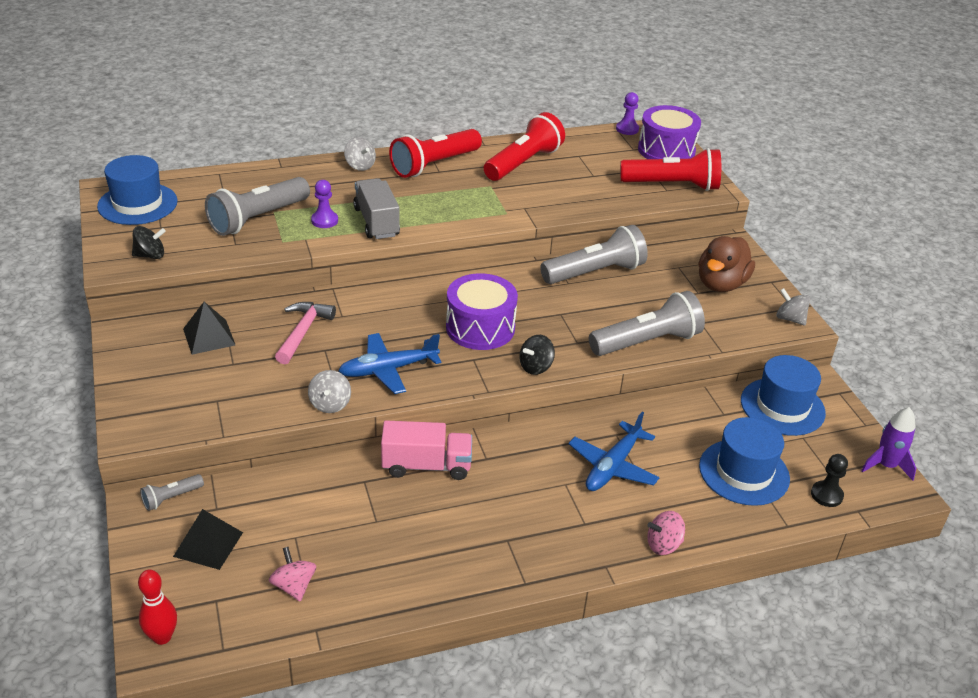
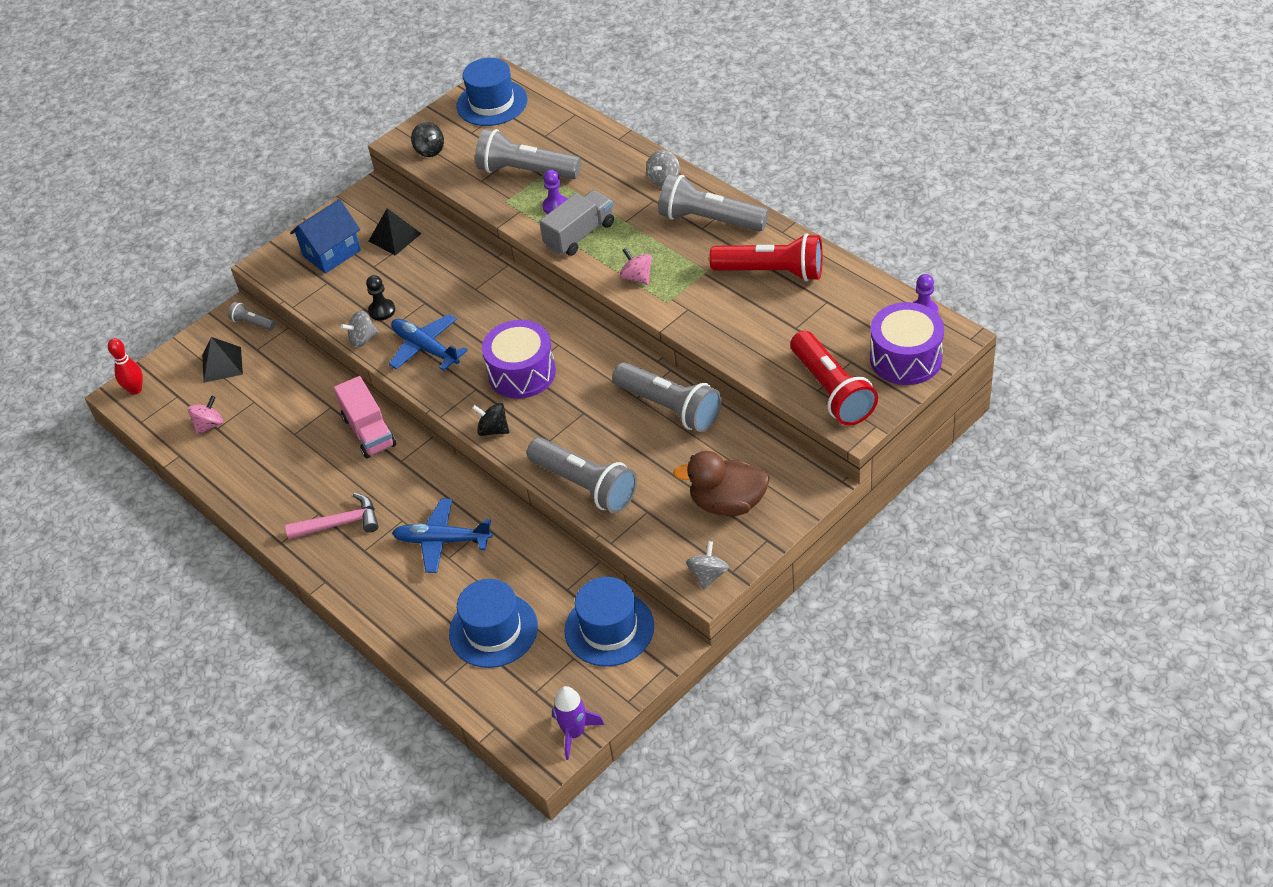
camera: 70 degrees right, 10 degrees up
(177, 383) = (331, 253): none -> blue house
(303, 332) = (438, 279): pink hammer -> pink hammer (340, 523)
(434, 165) = (709, 220): red flashlight -> grey flashlight
(663, 545) = (369, 607): pink spinning top -> pink spinning top (637, 277)
(826, 495) = (501, 698): black pawn -> black pawn (382, 310)

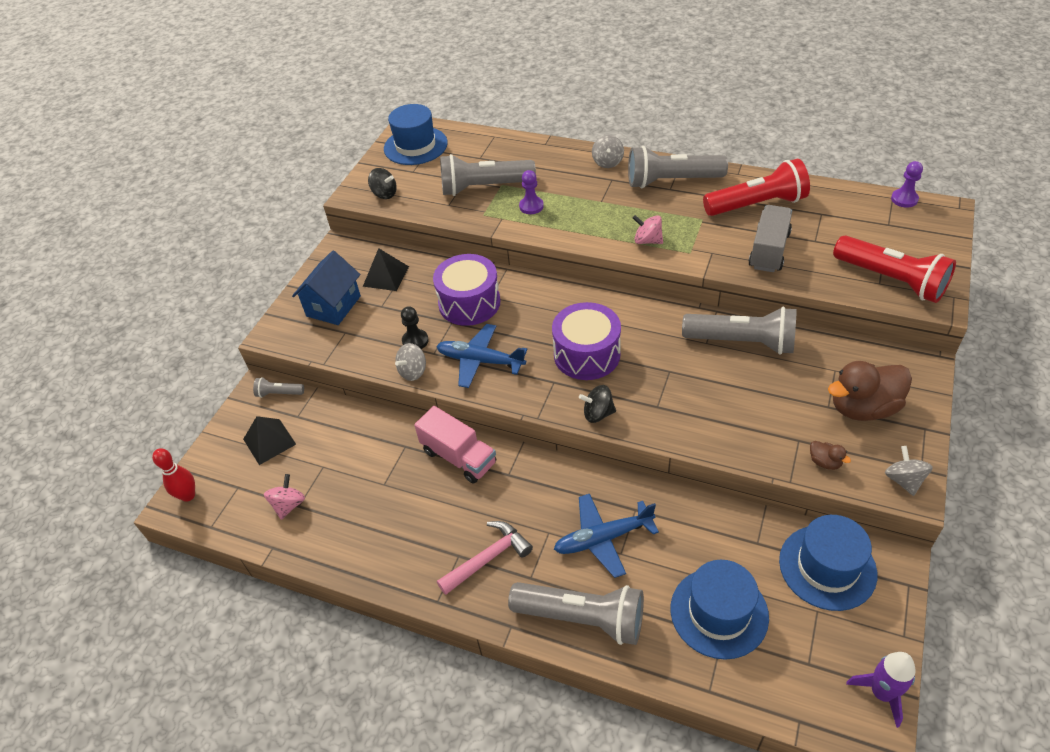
camera: 25 degrees left, 0 degrees up
(580, 235) = (570, 222): grey truck -> grey truck (769, 250)
(585, 485) = (723, 436): grey flashlight -> grey flashlight (582, 618)
(653, 537) = (825, 462): none -> brown duck
(906, 358) = (925, 237): purple drum -> purple drum (469, 303)

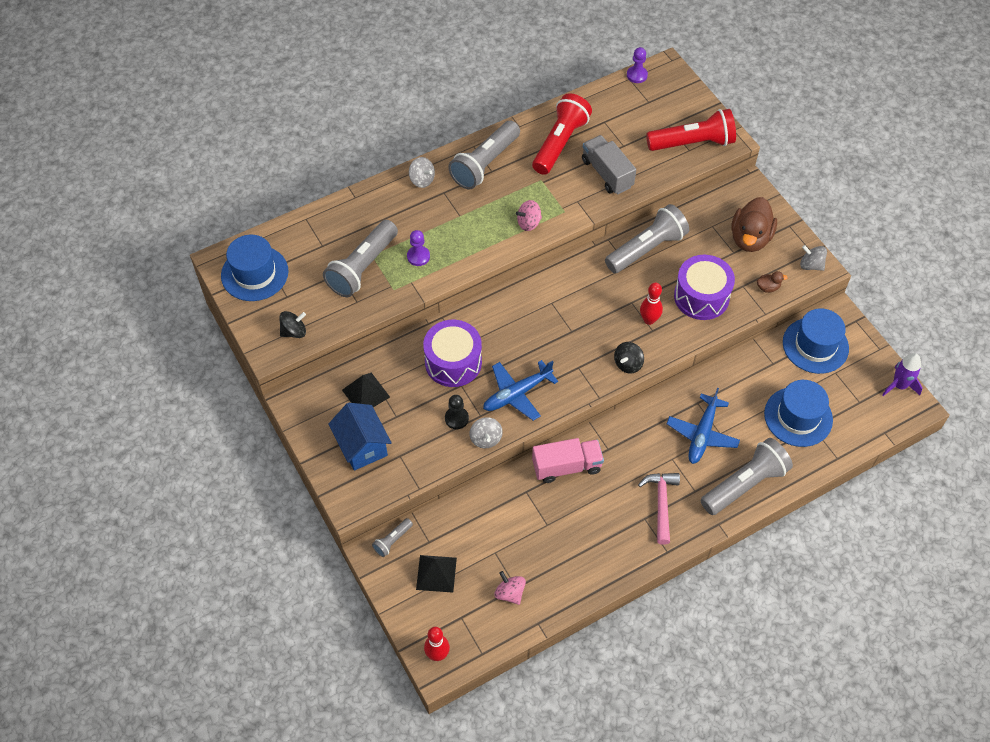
camera: 55 degrees left, 10 degrees up
(587, 354) = (573, 333): purple drum -> purple drum (701, 296)
(665, 396) = (649, 320): none -> red bowling pin

